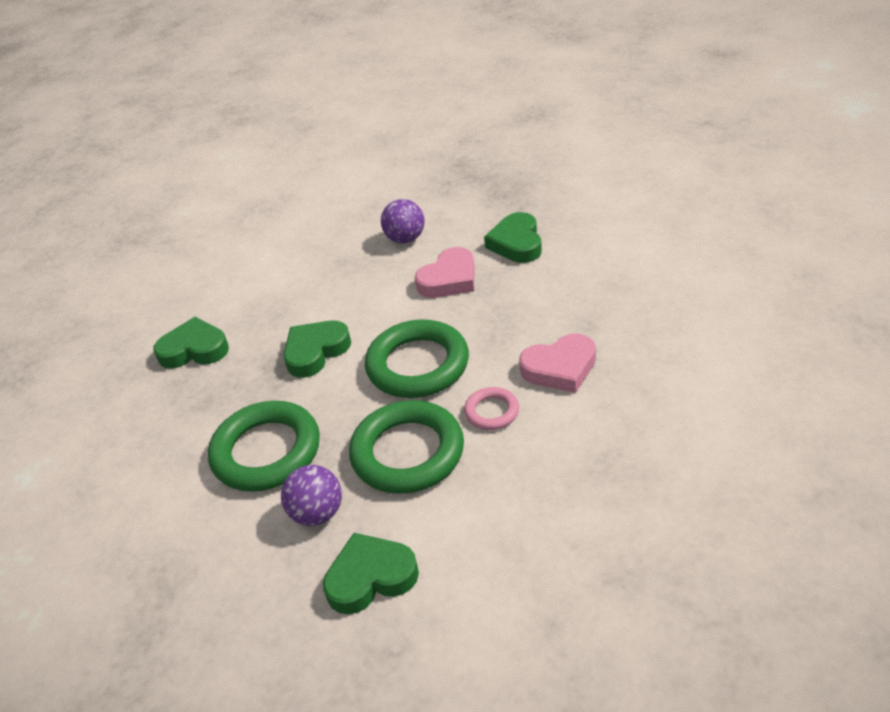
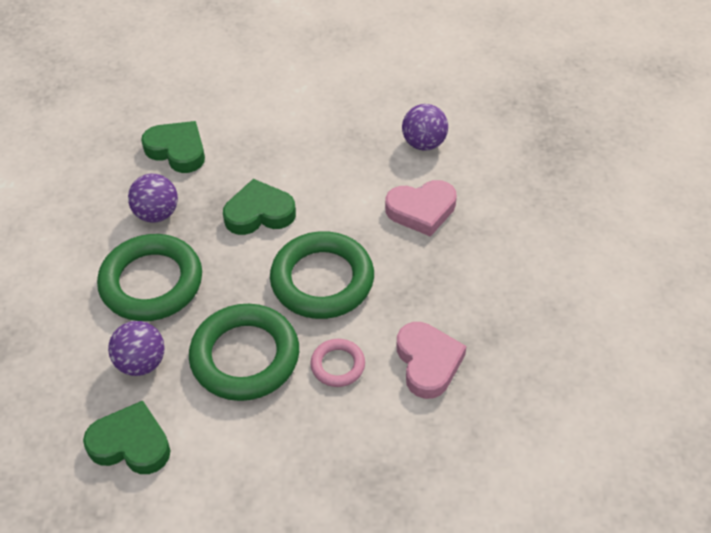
camera: 30 degrees right, 10 degrees up
(220, 402) = (157, 214): none -> purple ball
(516, 243) = (511, 209): green heart -> none
(560, 368) = (428, 362): pink heart -> pink heart turned 120 degrees counterclockwise

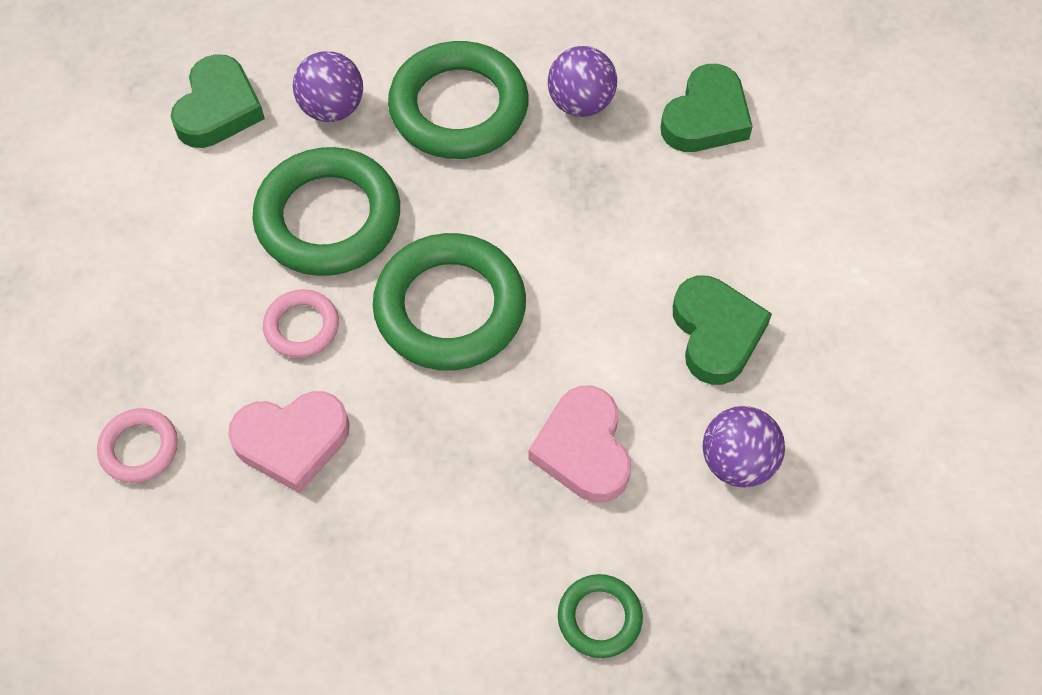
camera: 90 degrees right, 10 degrees up
(259, 213) = (580, 226): green heart -> green heart (716, 333)
(440, 458) = (139, 448): none -> pink ring
(525, 202) = (599, 618): none -> green ring

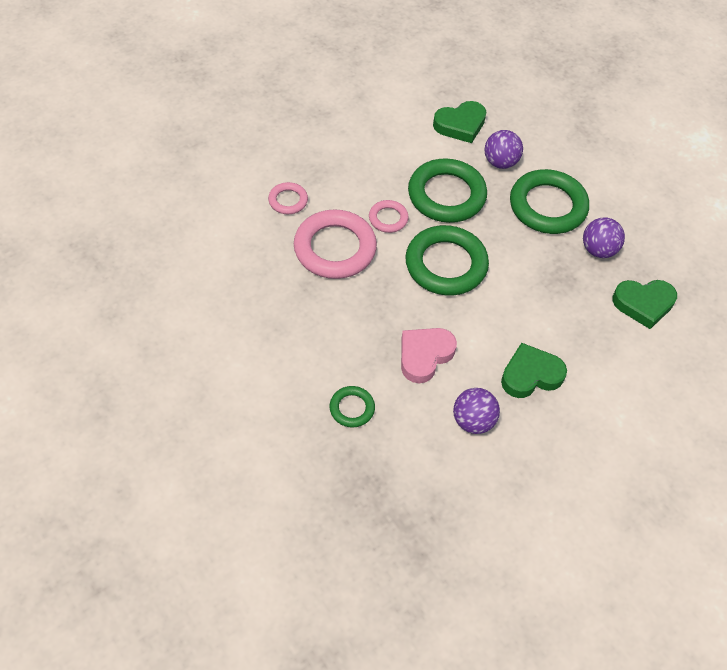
camera: 50 degrees right, 5 degrees down
(292, 441) = (335, 248): pink heart -> pink ring
(716, 333) = (530, 375): green heart -> green heart turned 150 degrees counterclockwise

